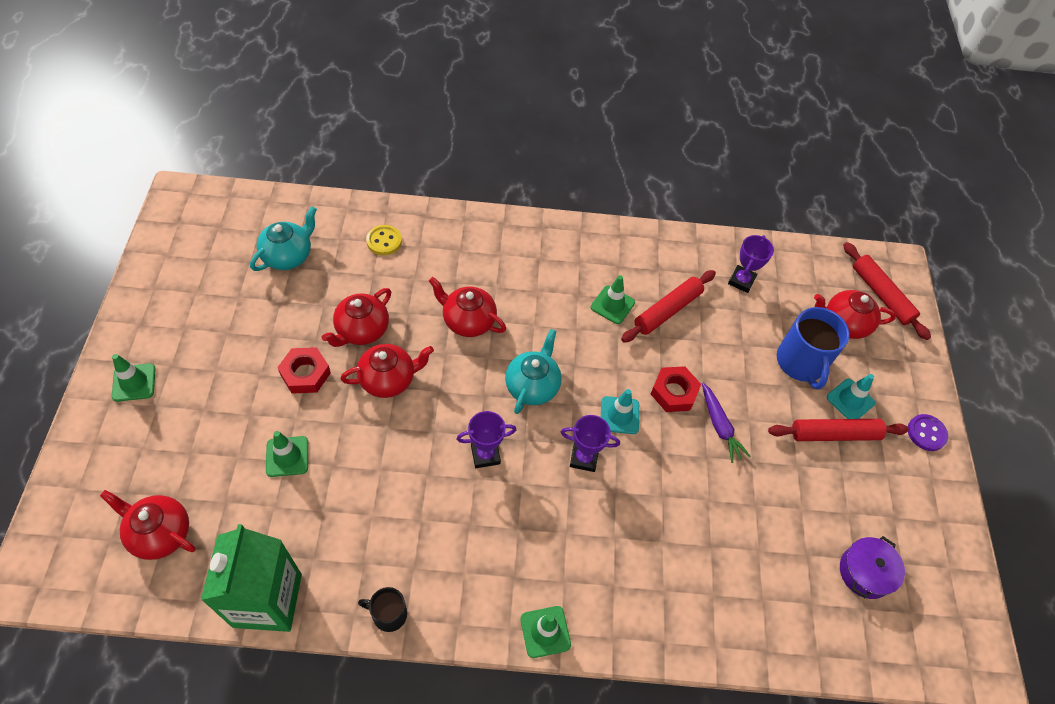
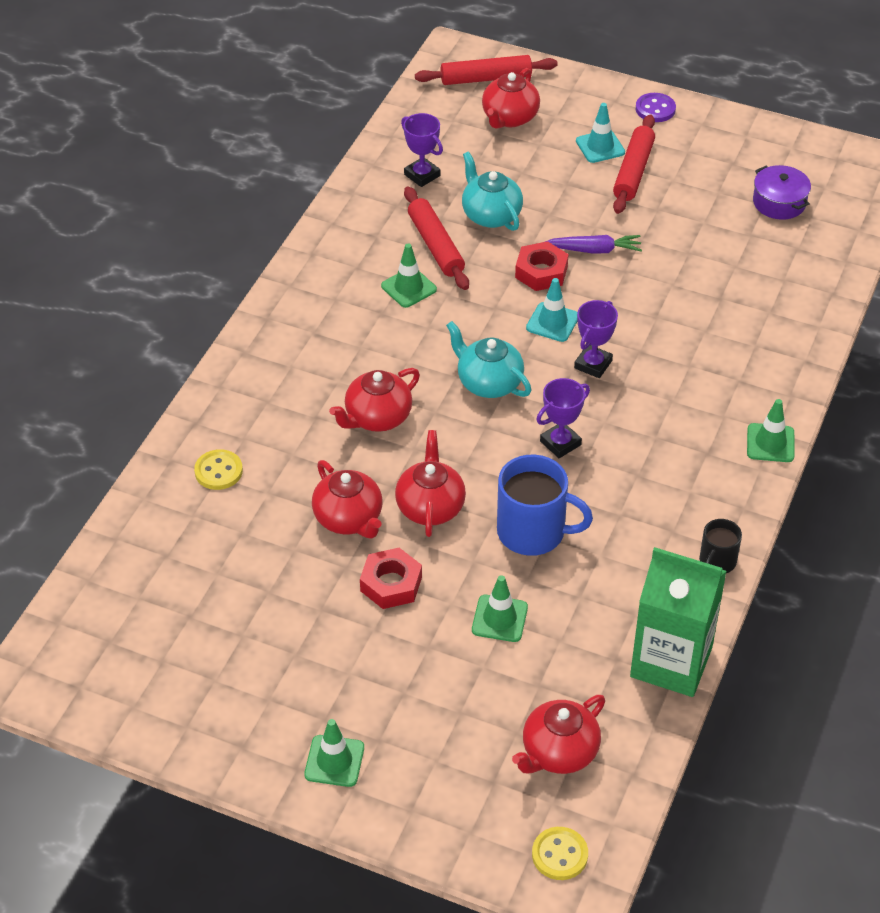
camera: 65 degrees left, 10 degrees down
(60, 558) = (559, 855): none -> yellow button
(288, 255) = (197, 573): turquoise teapot -> turquoise teapot (490, 215)
(485, 454) = (560, 443): purple trophy -> purple trophy turned 45 degrees clockwise
(801, 362) = (543, 166): blue mug -> blue mug (533, 532)

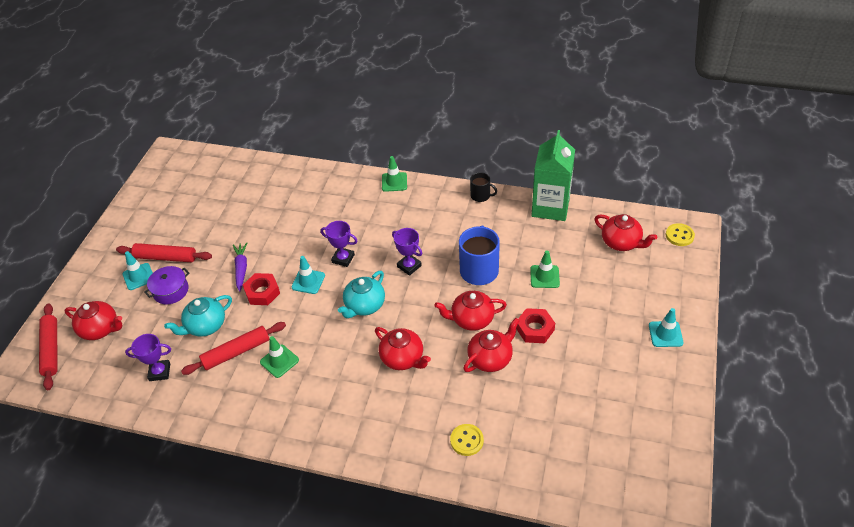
camera: 95 degrees left, 0 degrees up
(334, 761) = (665, 334): green traffic cone -> turquoise traffic cone
(422, 175) = (159, 372): purple trophy -> purple trophy turned 45 degrees clockwise
(655, 109) = (103, 253): purple button -> none
(779, 202) = (200, 190): purple pot -> purple pot (171, 291)

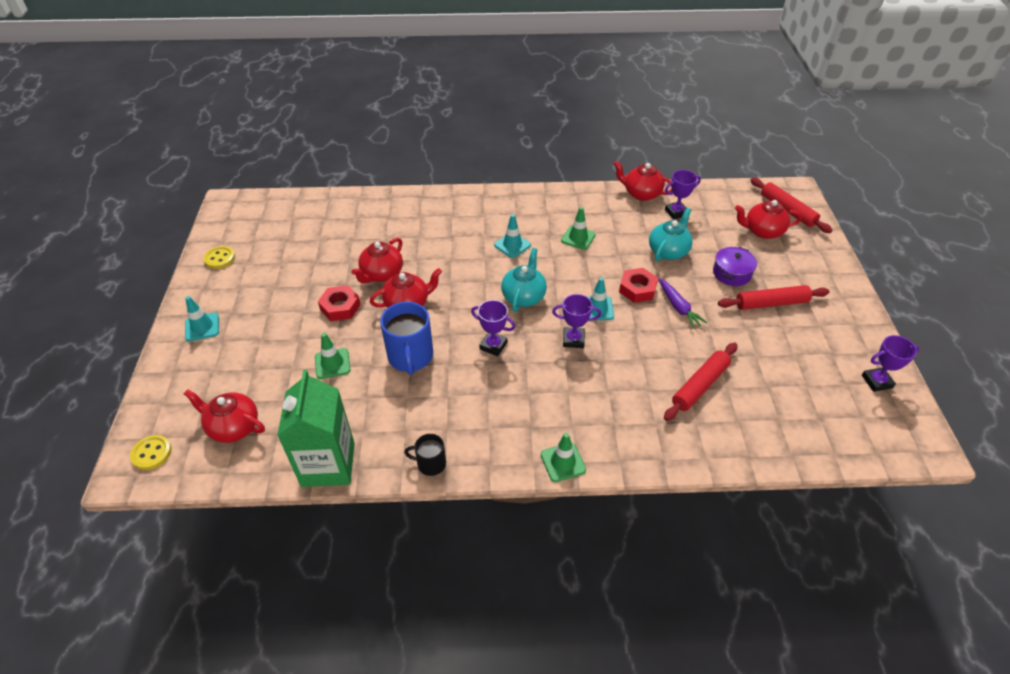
camera: 160 degrees right, 0 degrees up
(138, 276) = (778, 280): turquoise traffic cone -> turquoise traffic cone (512, 245)
(154, 190) = (876, 381): none -> purple trophy
(236, 352) = (622, 237): red rolling pin -> red rolling pin (700, 386)
(403, 358) = (465, 259): red teapot -> red teapot (641, 193)
(467, 440) = (391, 215): yellow button -> yellow button (220, 258)

